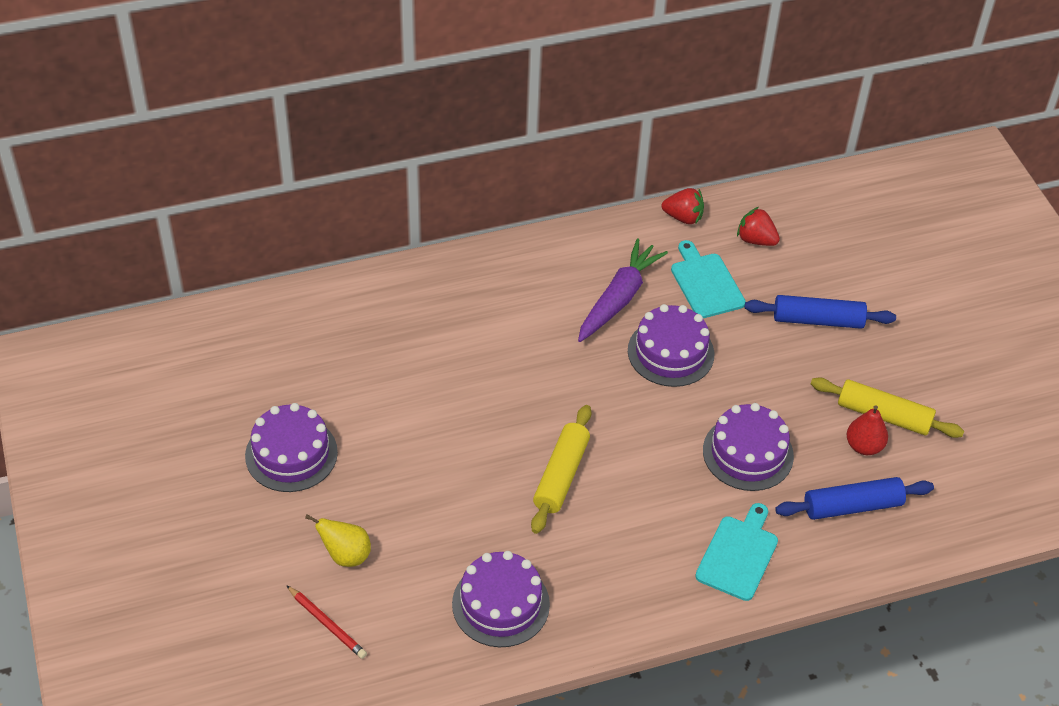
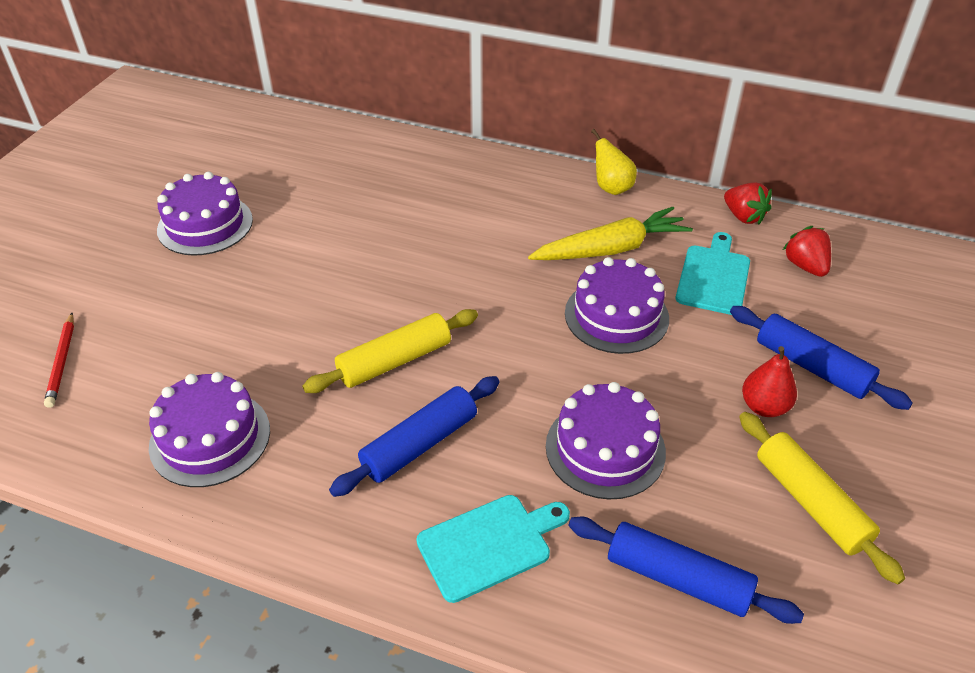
camera: 40 degrees right, 5 degrees down
(346, 555) = (145, 318): yellow pear -> yellow pear (611, 188)
(619, 298) = (611, 249): purple carrot -> yellow carrot
(637, 521) = (419, 444): none -> blue rolling pin
(864, 446) = (754, 521): red pear -> red pear (764, 406)

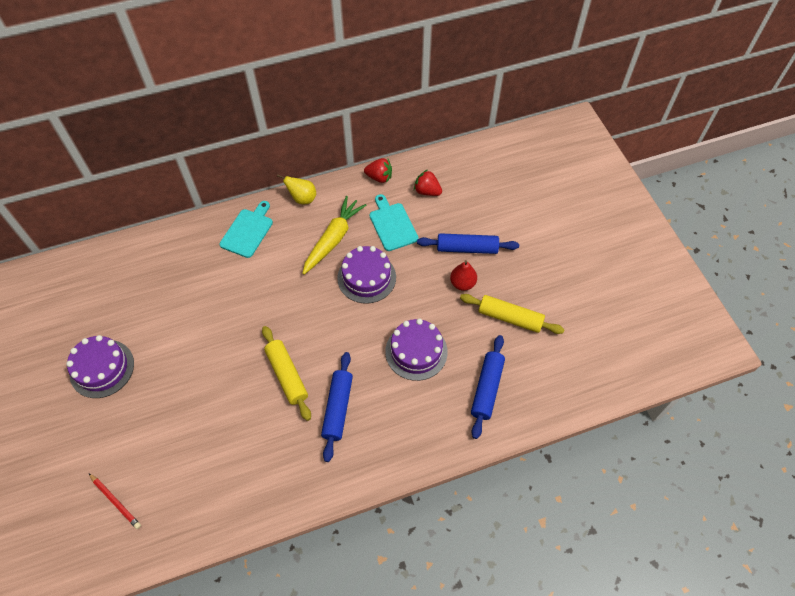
camera: 40 degrees left, 15 degrees up
(210, 438) = (239, 479): purple cake -> none
(395, 361) = (287, 375): yellow rolling pin -> yellow rolling pin turned 45 degrees counterclockwise
(489, 545) = (407, 431): turquoise cutting board -> turquoise cutting board (248, 231)
(677, 578) = (487, 389): blue rolling pin -> blue rolling pin turned 60 degrees counterclockwise

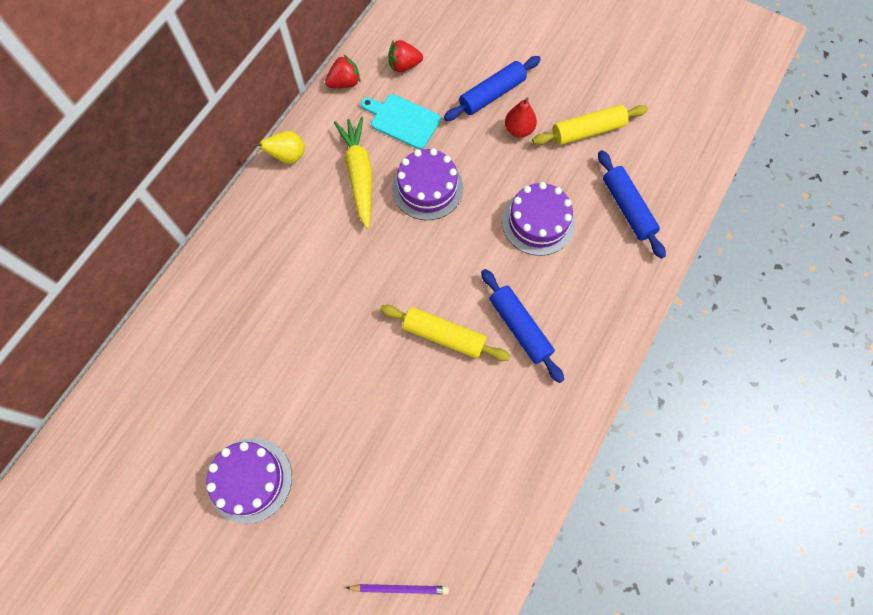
camera: 40 degrees left, 10 degrees up
(115, 501) = (399, 588): red pencil -> purple pencil
(248, 231) = (264, 229): turquoise cutting board -> none

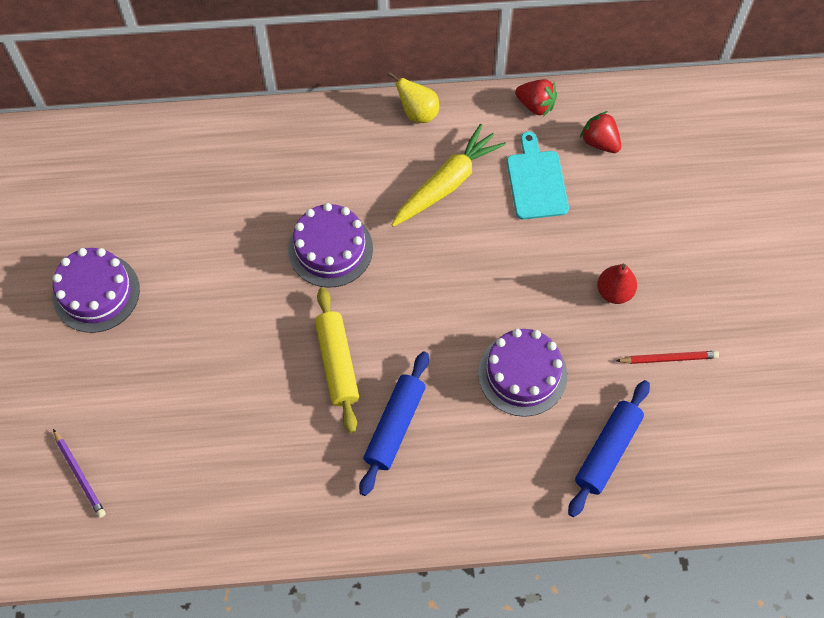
camera: 55 degrees right, 5 degrees down
(427, 188) = (480, 251): purple cake -> purple cake (330, 249)
(492, 94) = (634, 241): blue rolling pin -> none
(587, 131) = (668, 358): yellow rolling pin -> red pencil

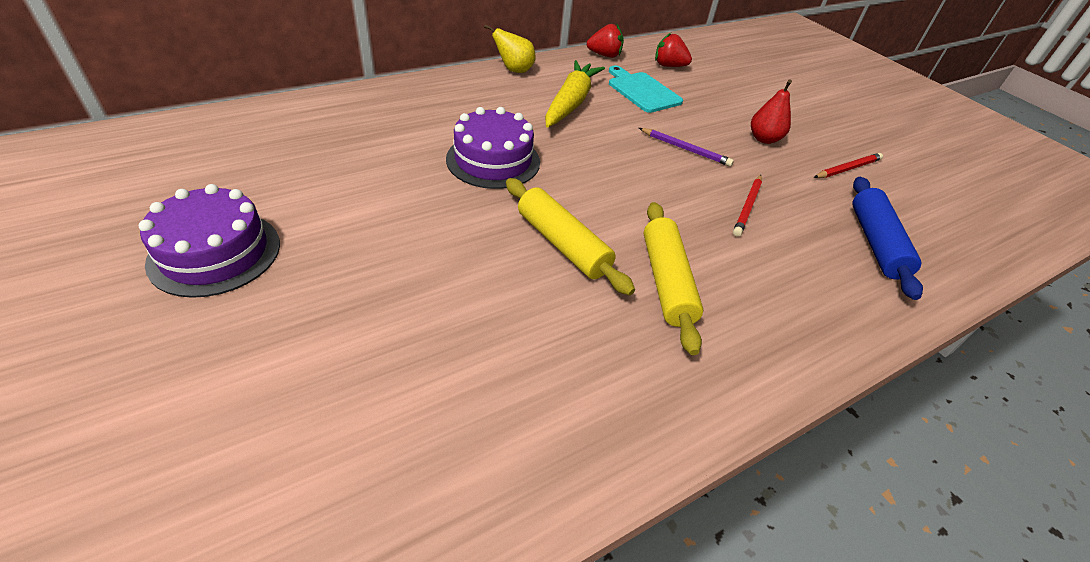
camera: 30 degrees left, 20 degrees down
(80, 475) = (246, 486): purple pencil -> purple pencil (685, 149)
(395, 426) = (666, 281): blue rolling pin -> yellow rolling pin
(522, 374) = (747, 207): purple cake -> red pencil

